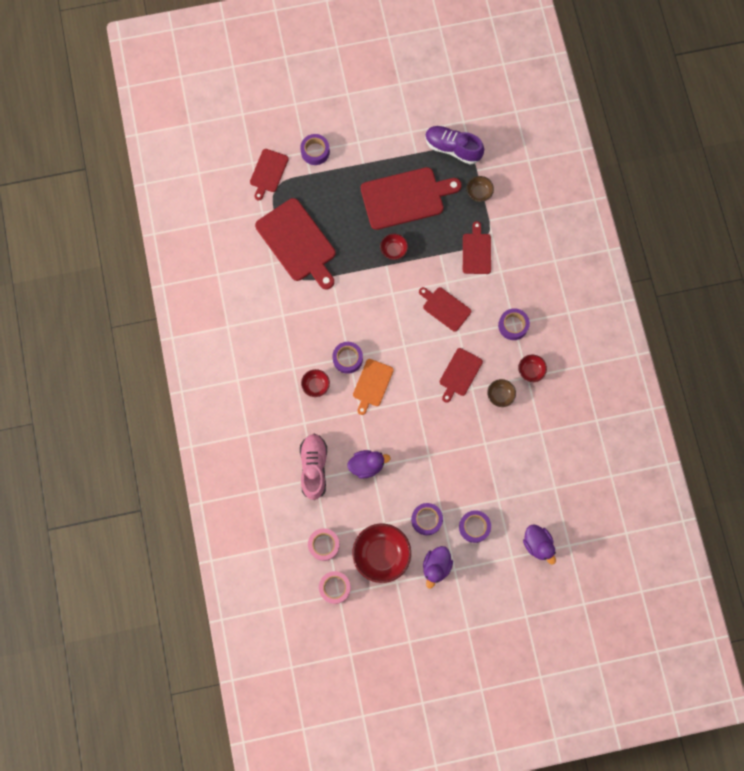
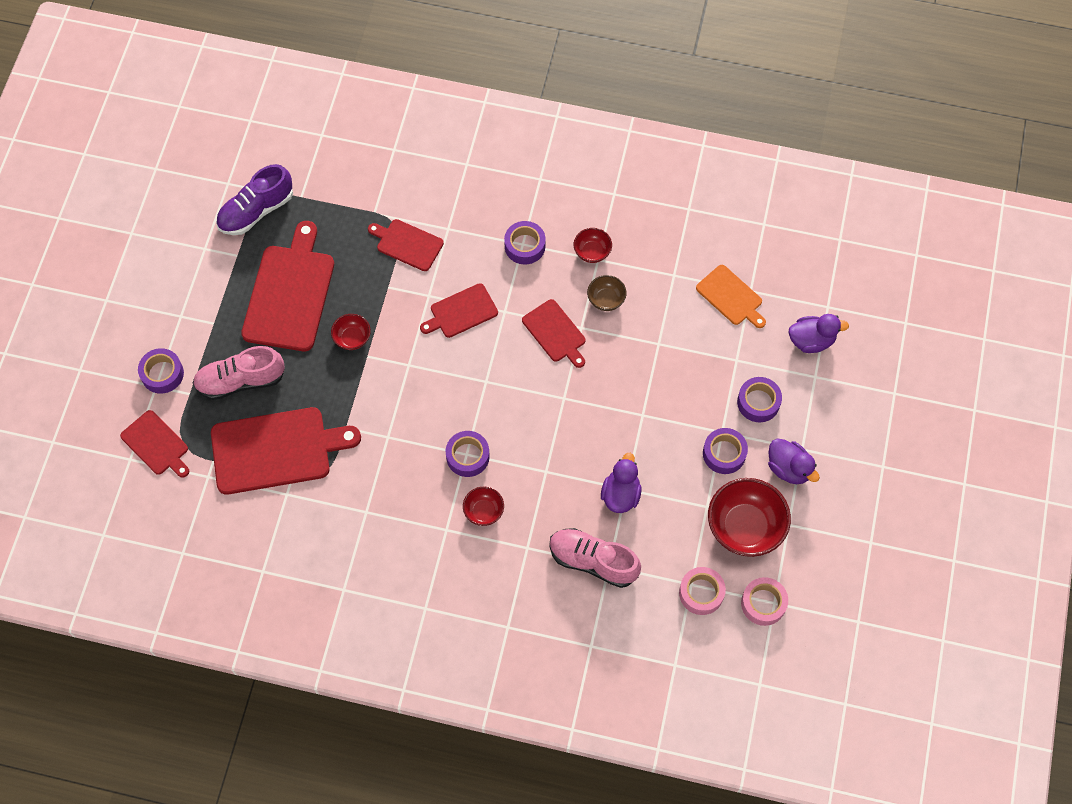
camera: 65 degrees left, 10 degrees down
(332, 199) = (241, 381): none -> pink shoe
(372, 384) = (517, 441): orange cutting board -> orange cutting board (731, 297)
(479, 193) = (332, 208): brown bowl -> none

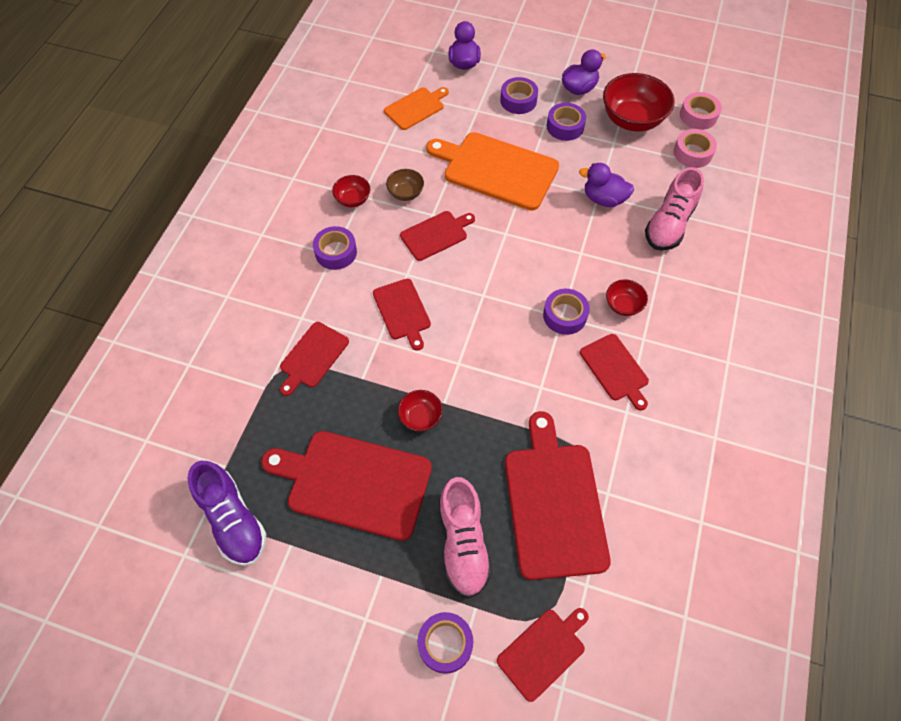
camera: 85 degrees left, 5 degrees down
(410, 502) = (615, 369): none -> red cutting board
(649, 384) = (496, 170): none -> orange cutting board

